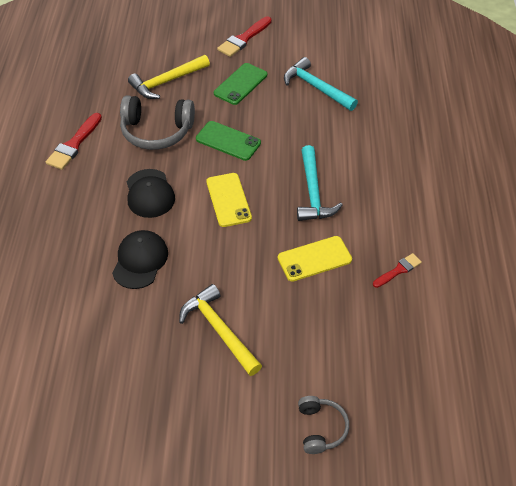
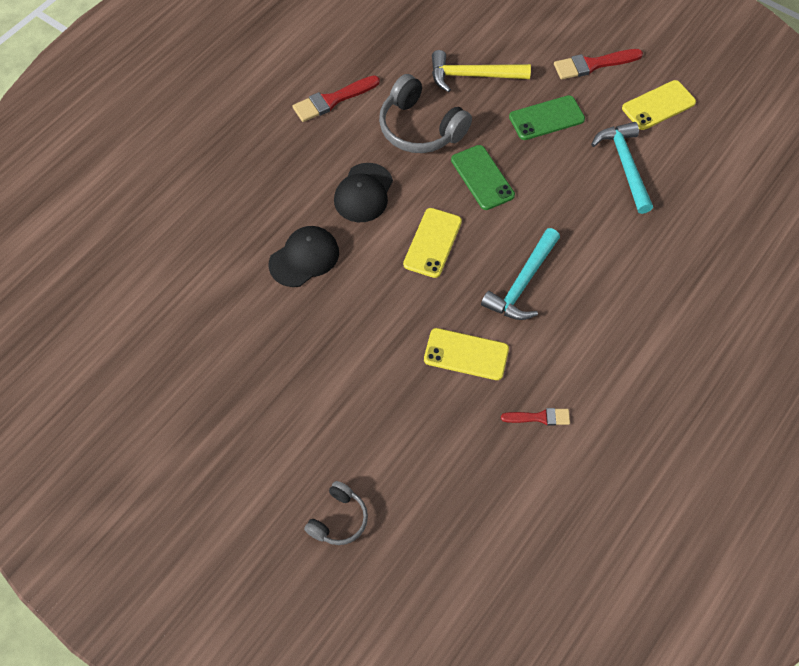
camera: 35 degrees right, 10 degrees up
(219, 330) = (322, 370): yellow hammer -> none
(306, 43) = (658, 105): none -> yellow phone

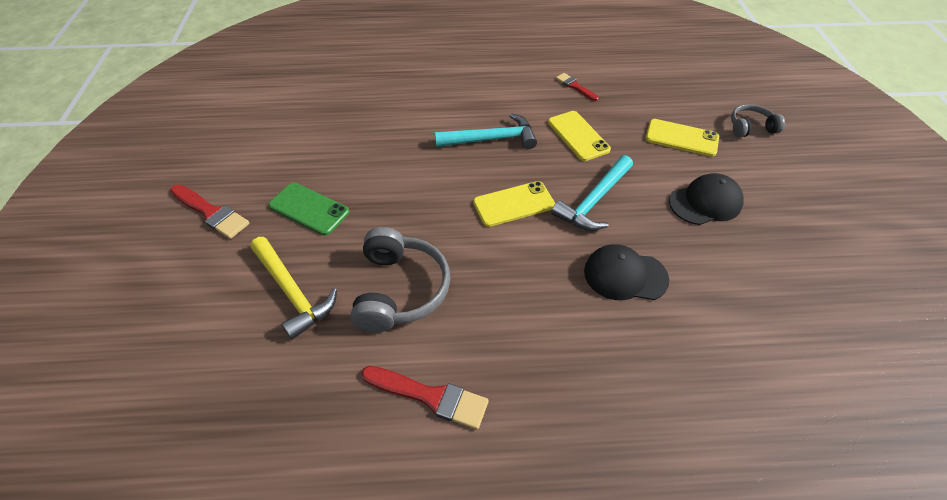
camera: 130 degrees left, 10 degrees down
(363, 193) = (516, 281): black cap -> black cap (705, 202)
(482, 177) = (417, 212): green phone -> none
(625, 165) = (325, 141): turquoise hammer -> turquoise hammer (594, 201)
(658, 105) = (238, 152): yellow phone -> yellow phone (681, 138)

